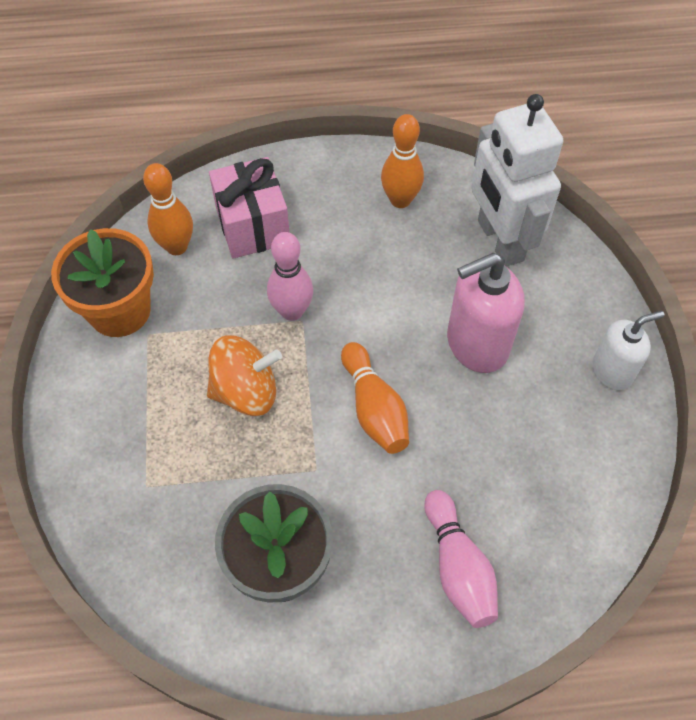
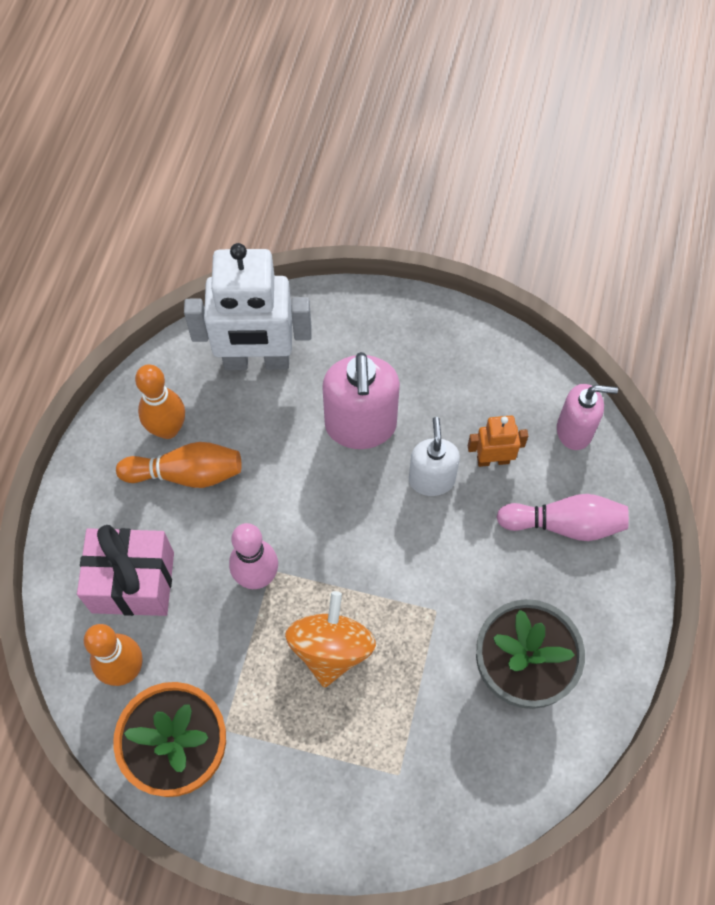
camera: 70 degrees left, 5 degrees up
(374, 408) = (393, 538): orange bowling pin -> orange bowling pin (186, 474)
(498, 474) = (493, 460): none -> orange robot
(572, 547) = (574, 431): none -> pink soap dispenser
(612, 371) = (429, 330): white soap dispenser -> white soap dispenser (431, 479)

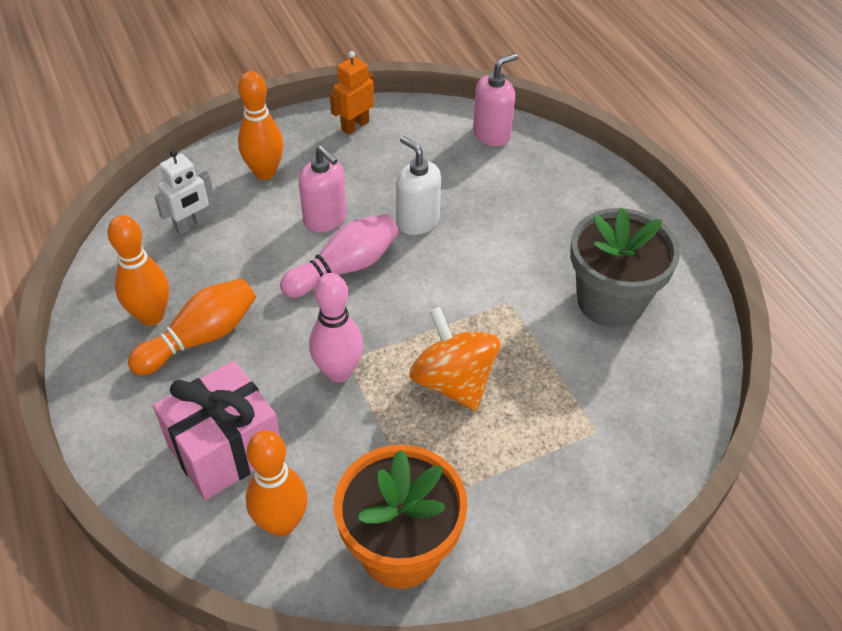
camera: 40 degrees left, 15 degrees down
(257, 361) = (191, 225): white robot -> white robot, size x0.47
(351, 344) = (265, 172): none -> orange bowling pin
(360, 426) = (325, 219): pink soap dispenser -> pink soap dispenser, size x0.64
(493, 460) = (451, 183): orange robot -> orange robot (355, 126)
(564, 524) = (544, 192): pink bowling pin -> pink bowling pin (345, 268)

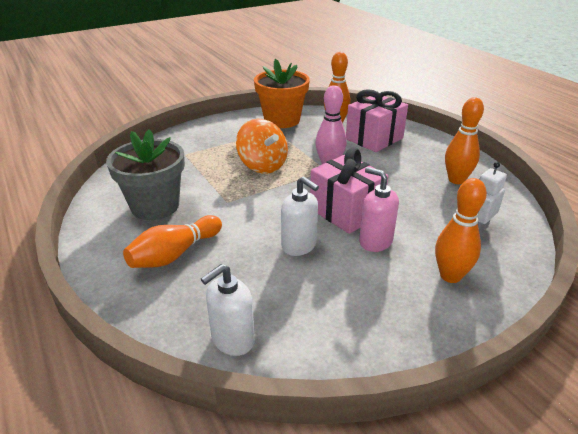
camera: 175 degrees right, 15 degrees down
(201, 338) = (418, 173): orange bowling pin -> orange bowling pin (174, 254)
(345, 268) = (346, 211): pink bowling pin -> pink gift
(355, 126) = (389, 337): orange robot -> none
(492, 134) = (232, 340): pink soap dispenser -> white soap dispenser

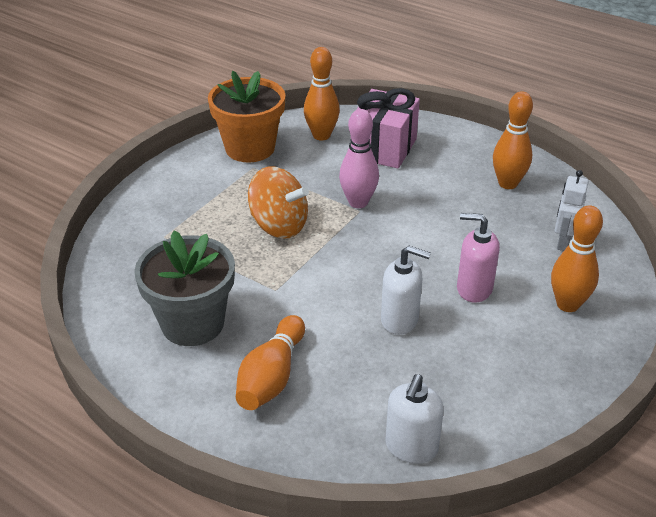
camera: 25 degrees left, 5 degrees up
(346, 211) = (419, 261): pink gift -> none

